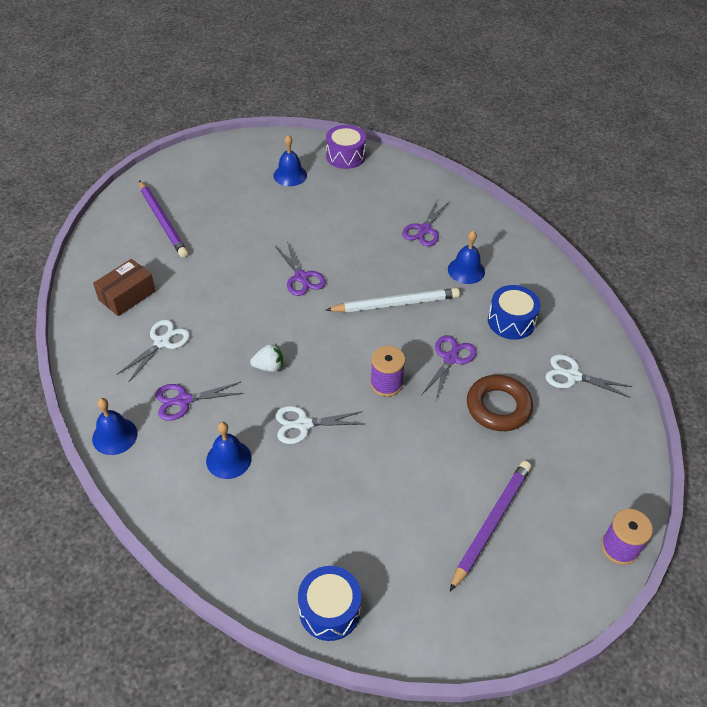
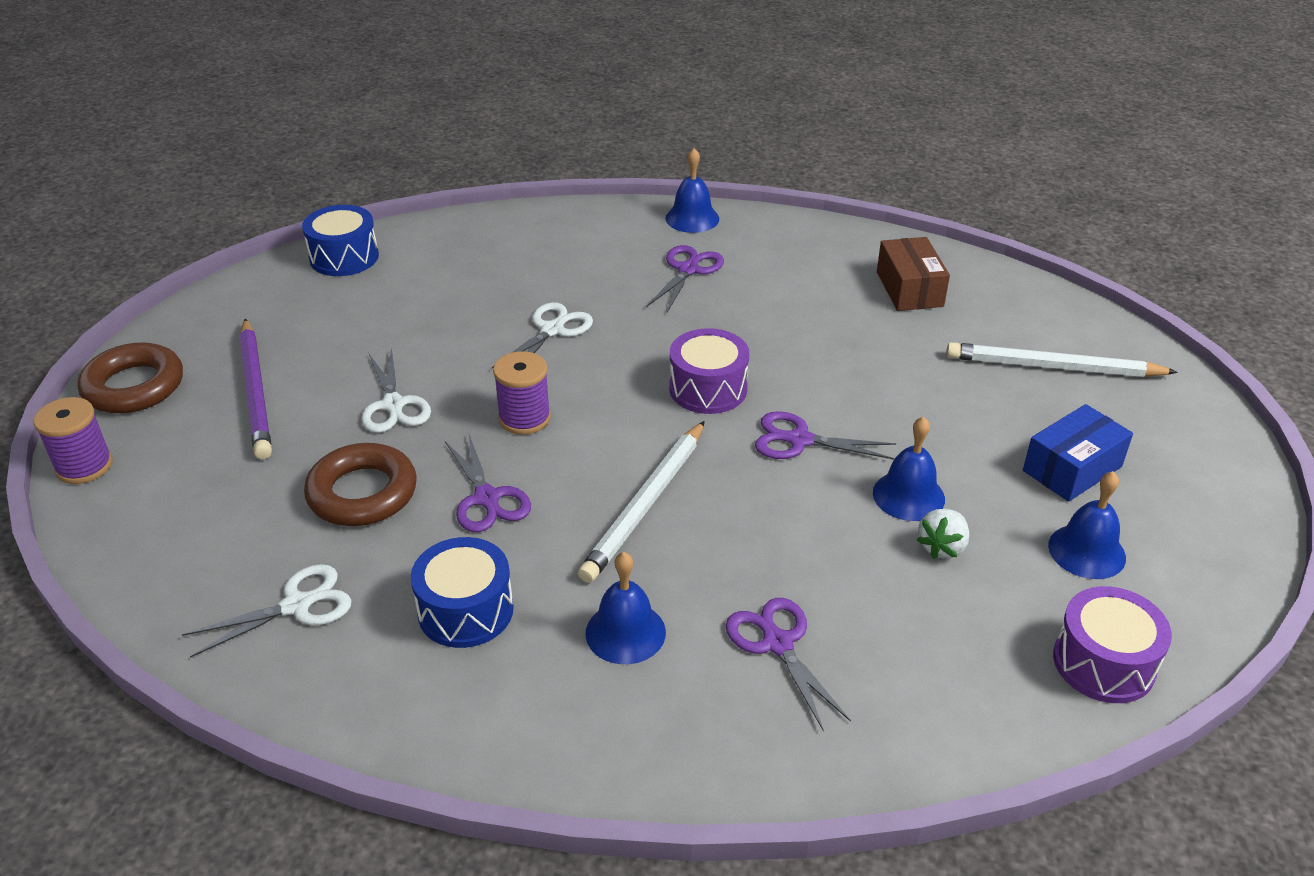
camera: 130 degrees right, 10 degrees down
(162, 221) = (1053, 367): purple pencil -> white pencil
(162, 342) = (796, 286): white scissors -> white scissors (393, 405)
(228, 459) = (575, 268): blue bell -> blue bell (908, 495)
(240, 193) = (1072, 468): none -> blue box
(269, 366) = (666, 343): white strawberry -> white strawberry (942, 547)
(293, 328) = (708, 389): none -> purple drum
(555, 596) = (134, 386): none -> brown ring

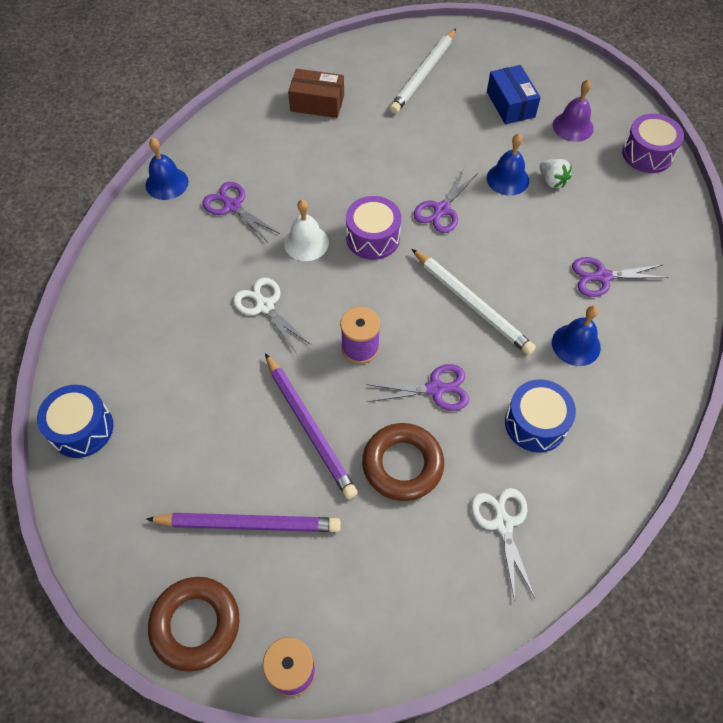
camera: 70 degrees left, 20 degrees up
(393, 405) = (309, 427): white scissors -> purple pencil
(666, 337) = (306, 243): none -> white bell
(1086, 551) = (573, 126): blue bell -> purple bell

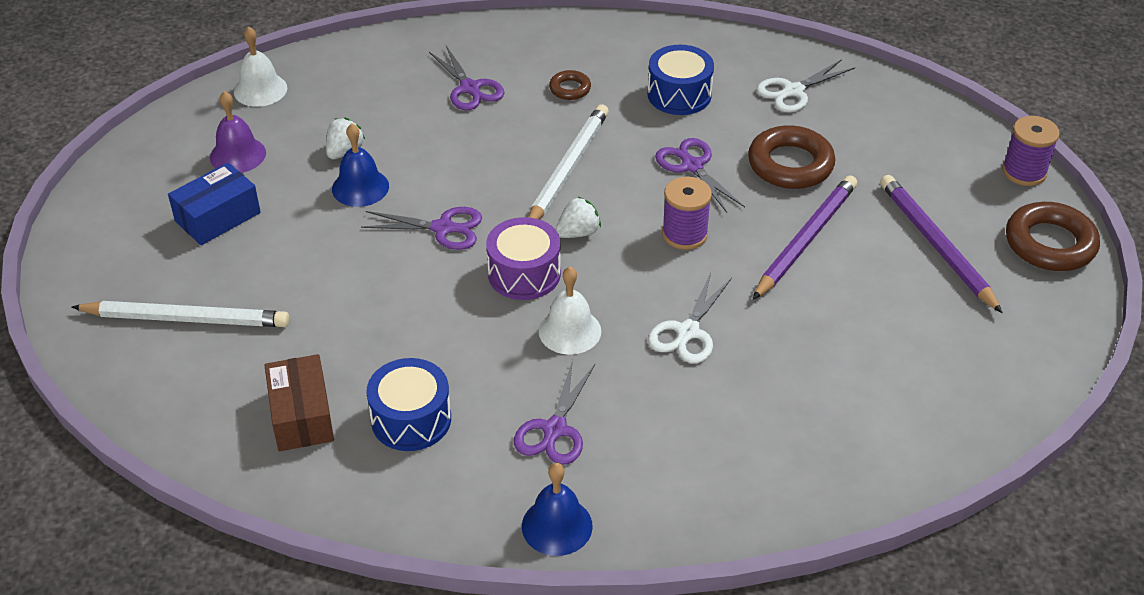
camera: 115 degrees left, 15 degrees down
(82, 429) = (961, 423): blue drum -> blue drum (411, 419)
(397, 283) = (578, 233): none -> white strawberry
(576, 344) = (570, 89): blue bell -> brown ring
(647, 154) = (260, 90): purple drum -> white bell

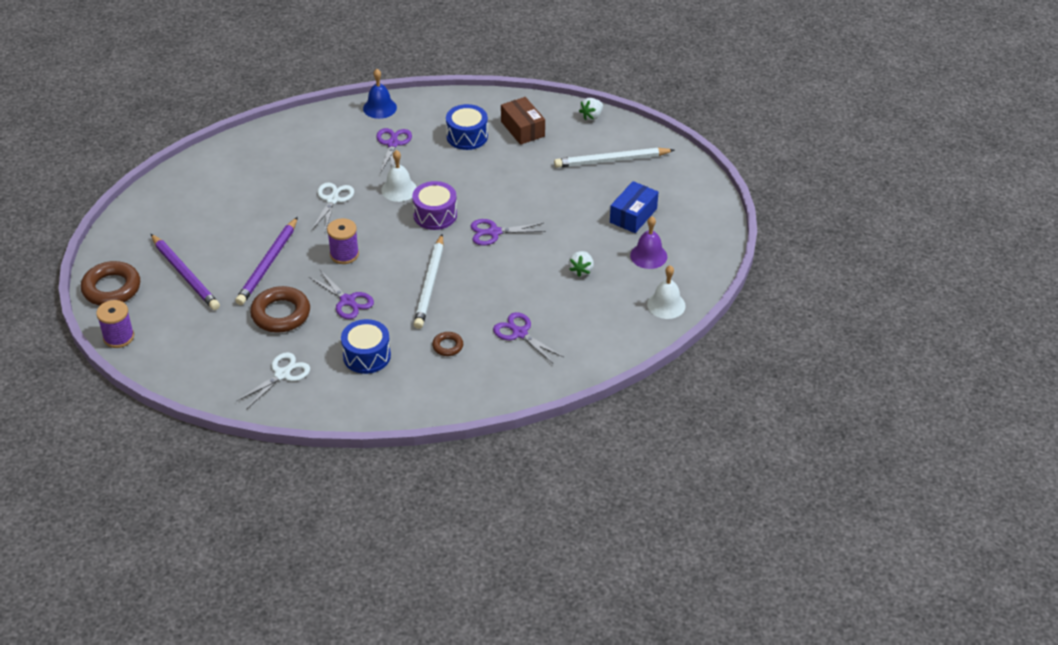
camera: 165 degrees right, 0 degrees up
(360, 187) = (558, 248): blue bell -> none
(578, 233) = (410, 244): white strawberry -> white strawberry (591, 116)

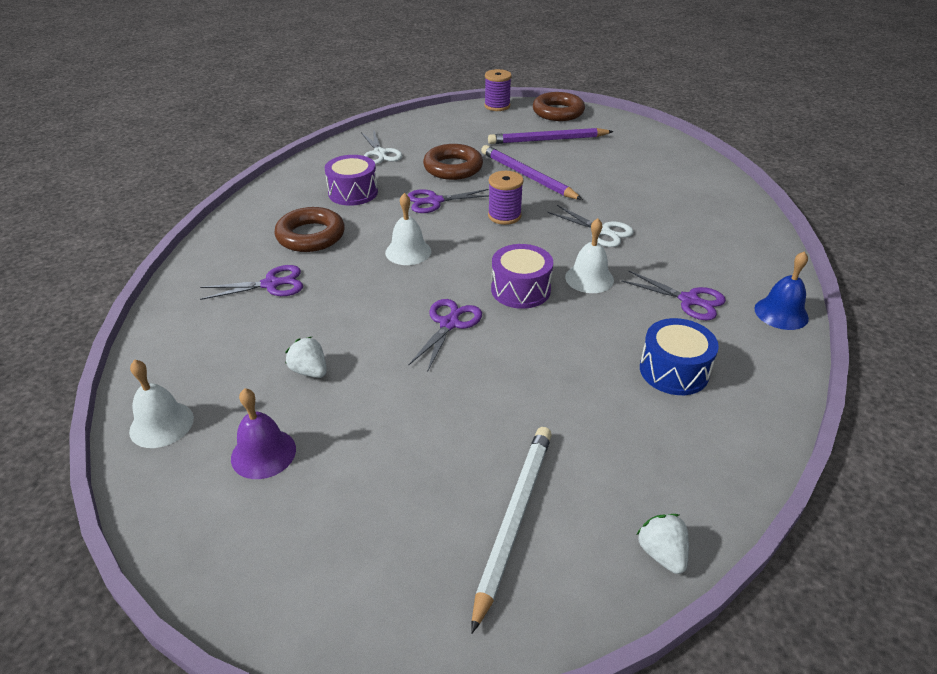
camera: 120 degrees right, 5 degrees down
(366, 356) = (353, 193): blue drum -> purple drum
(430, 284) = (408, 252): white pencil -> white bell
(447, 346) = (311, 236): brown ring -> brown ring, size x1.95
(522, 129) = (665, 439): brown box -> none
(633, 215) = (360, 479): blue box -> none

